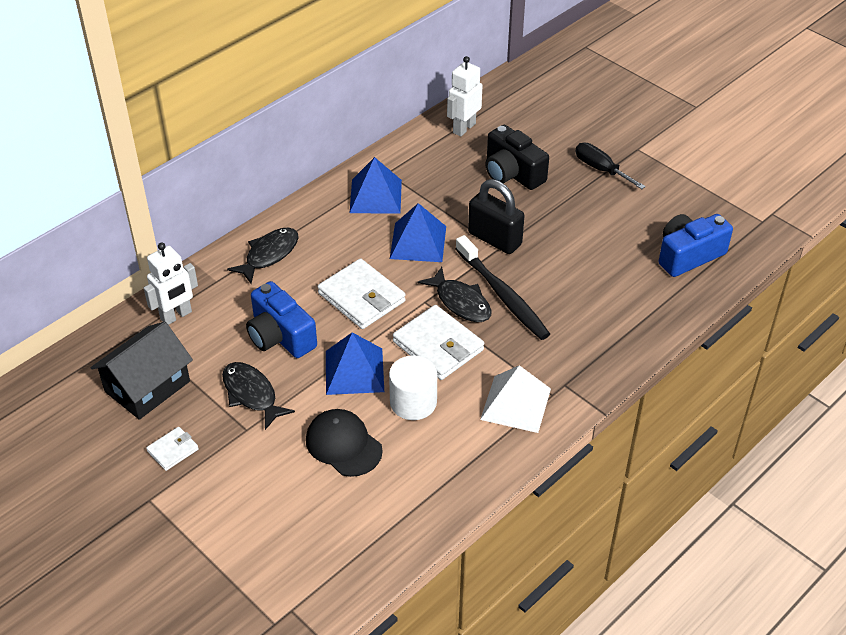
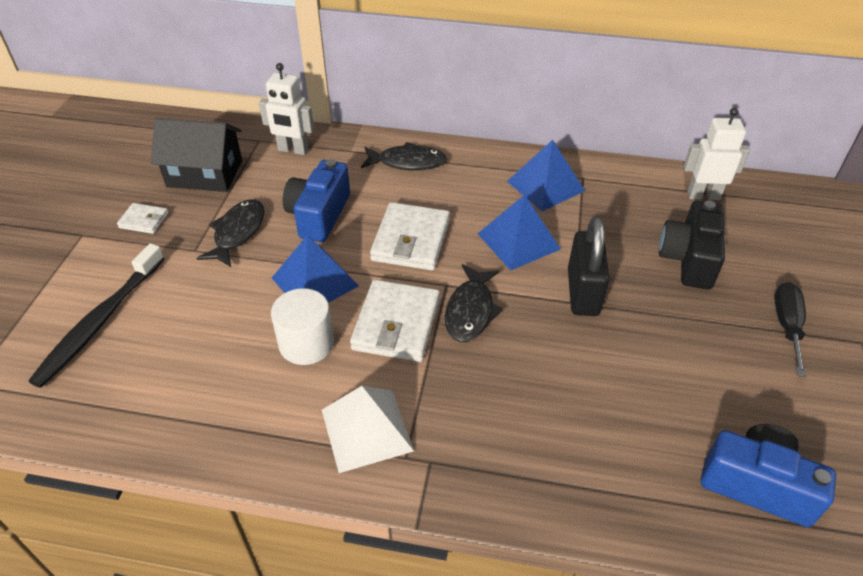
camera: 55 degrees right, 0 degrees up
(343, 445) = (216, 321): black cap -> none
(503, 295) = (512, 339): black toothbrush -> black toothbrush (100, 321)

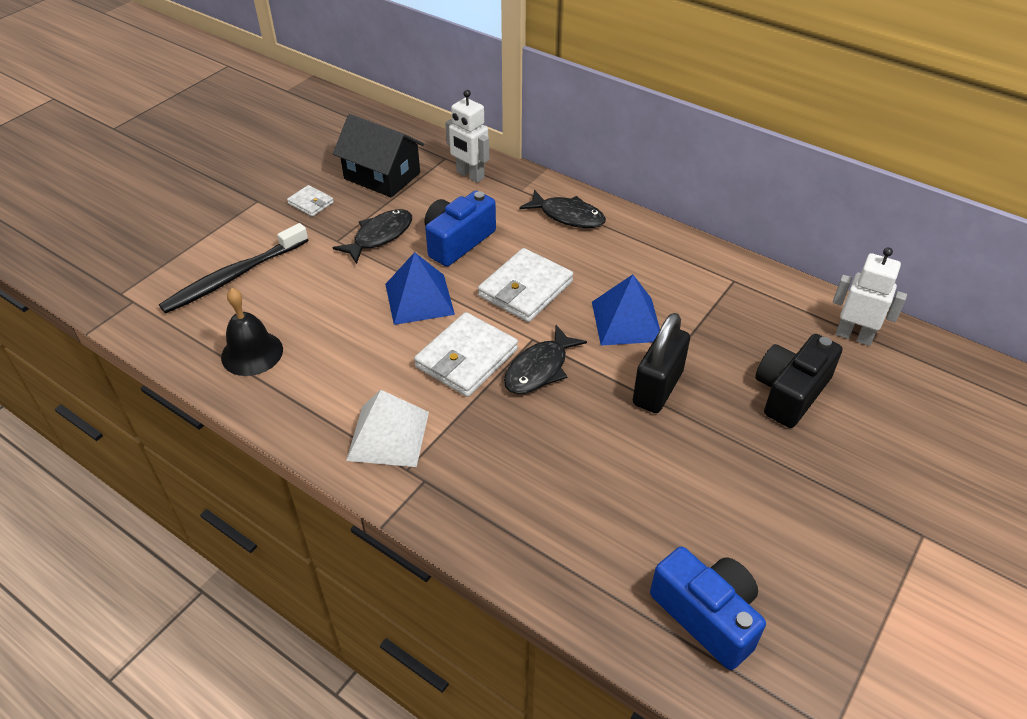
camera: 25 degrees right, 0 degrees up
(168, 396) = (252, 353): none -> black bell
(306, 343) = (381, 348): white cylinder -> none
(545, 186) = (689, 277): blue pyramid -> none
(787, 326) = (849, 490): black screwdriver -> none

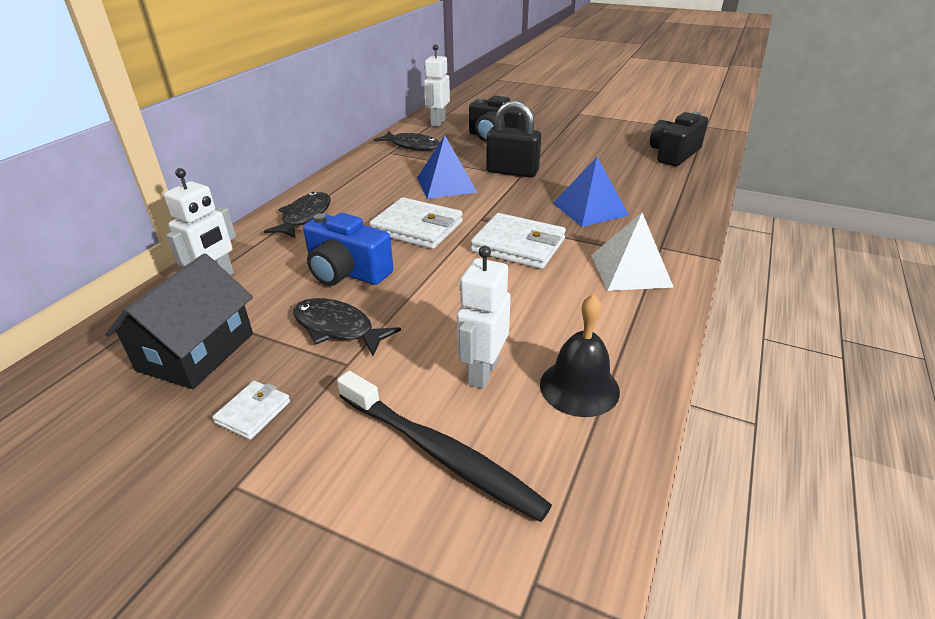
camera: 100 degrees left, 10 degrees down
(294, 305) = (482, 372): none -> white robot
(419, 299) = (446, 282): blue pyramid -> blue pyramid (590, 209)
(539, 369) = (515, 213): black fish -> black fish (412, 146)
(707, 615) = (674, 154): blue camera -> black camera

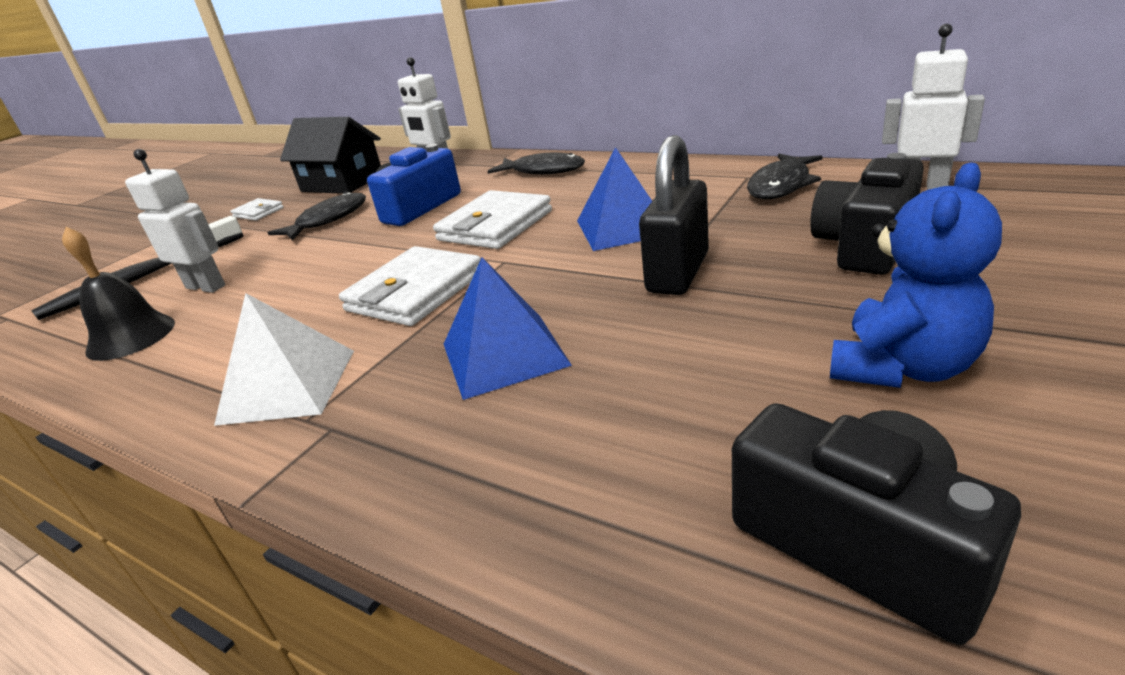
camera: 100 degrees right, 5 degrees down
(591, 141) = (902, 367): none -> blue teddy bear

